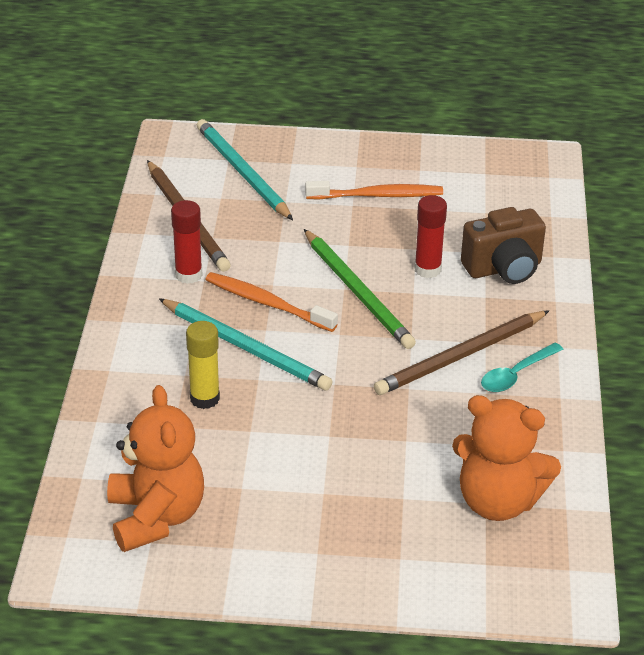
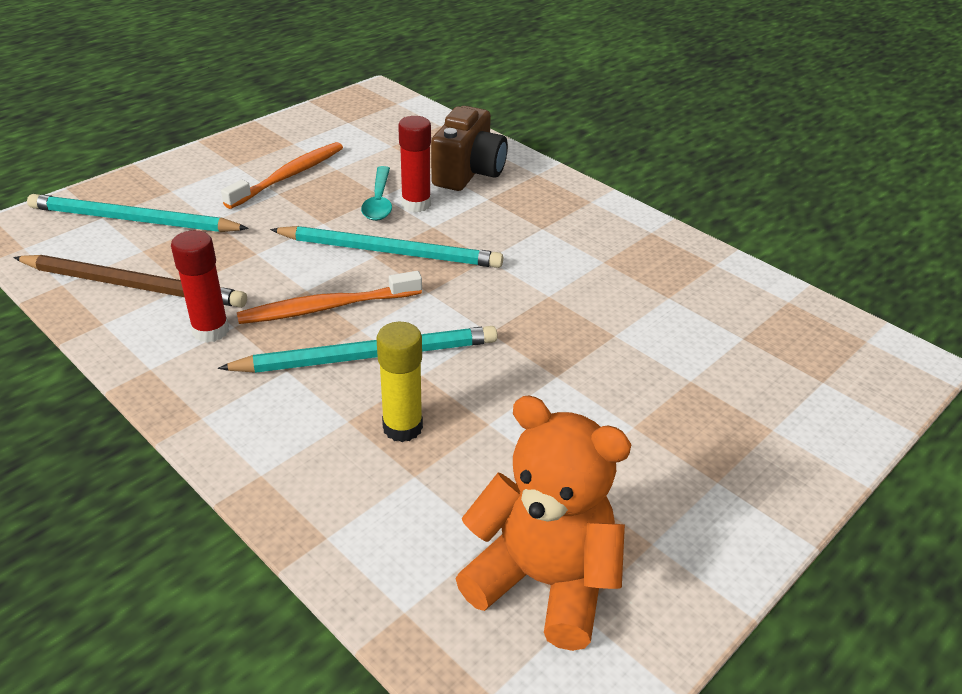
camera: 50 degrees left, 0 degrees up
(358, 292) = (390, 252): green pencil -> turquoise pencil
(460, 356) = (544, 248): brown pencil -> none
(498, 501) = (747, 330): orange teddy bear -> none
(516, 374) = (600, 235): turquoise spoon -> turquoise spoon (379, 201)

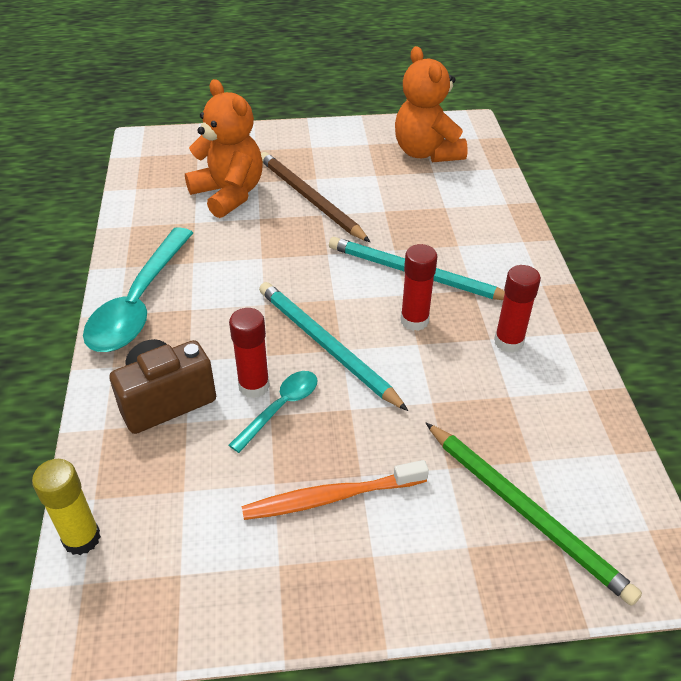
camera: 140 degrees left, 5 degrees up
(133, 220) = (526, 512): turquoise pencil -> green pencil
(134, 286) = (552, 417): brown pencil -> brown pencil (310, 199)
(327, 307) = (414, 320): orange toothbrush -> red glue stick
(402, 427) = (431, 228): yellow glue stick -> yellow glue stick (82, 538)
(589, 213) = (139, 303): none -> turquoise spoon
(690, 345) = (229, 194): none -> orange teddy bear

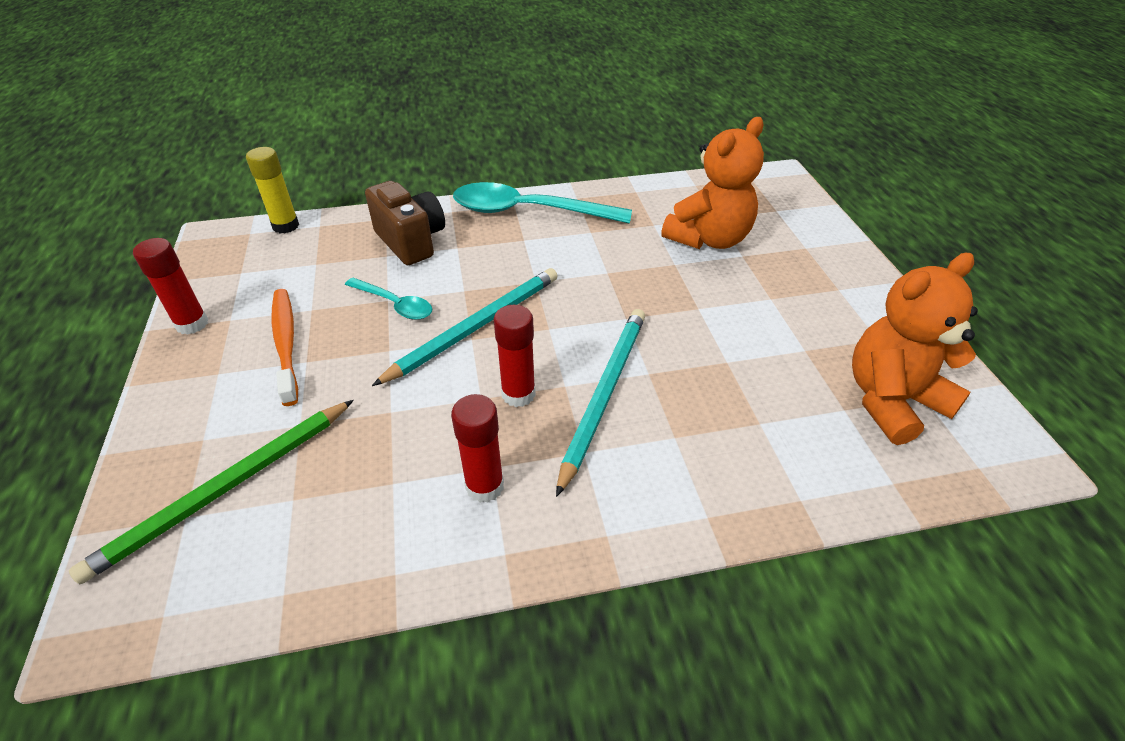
camera: 85 degrees right, 0 degrees up
(254, 386) = (423, 286): red glue stick -> red glue stick (192, 324)
(310, 199) = (725, 296): brown pencil -> none

